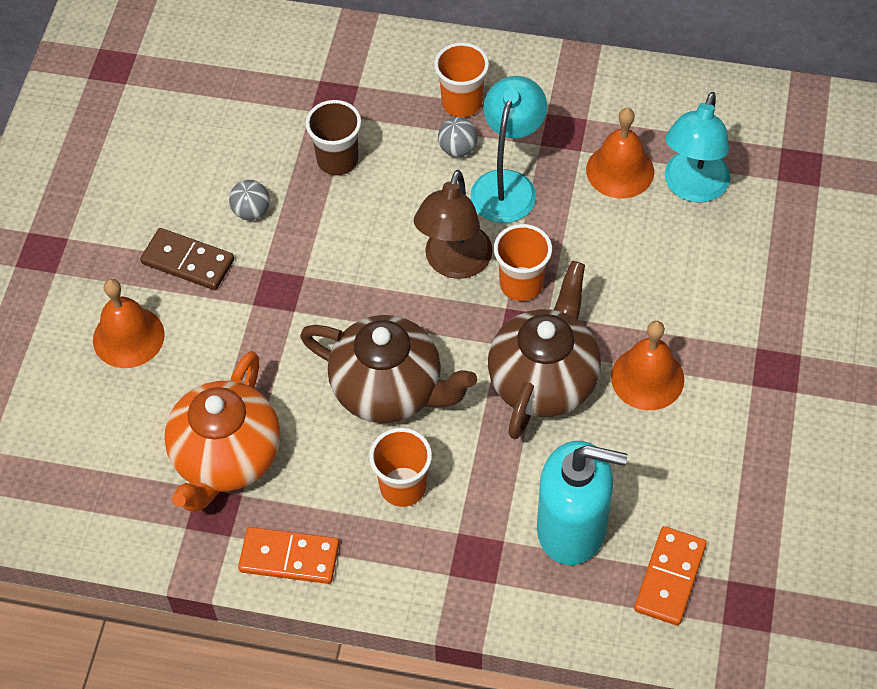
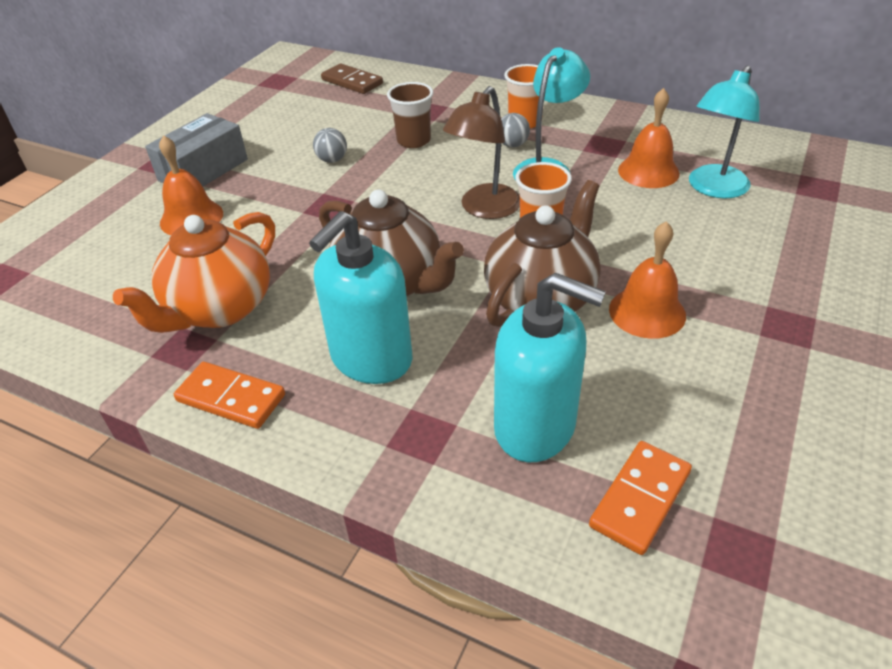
camera: 15 degrees right, 15 degrees down
(101, 256) = (203, 170): none -> grey box
(188, 261) = (267, 181): brown domino -> brown domino (352, 82)
(403, 487) = (371, 359): orange cup -> turquoise soap dispenser

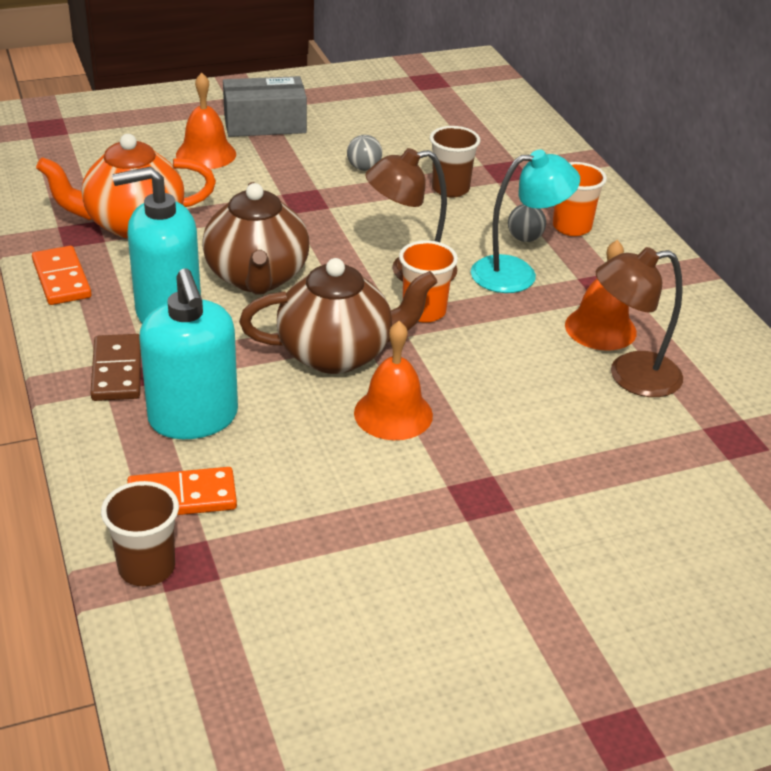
camera: 40 degrees right, 5 degrees down
(352, 82) = (487, 113): brown domino -> brown domino (117, 371)
(713, 189) = (630, 376): turquoise lamp -> brown lamp
(723, 585) = (147, 568): none -> brown cup

